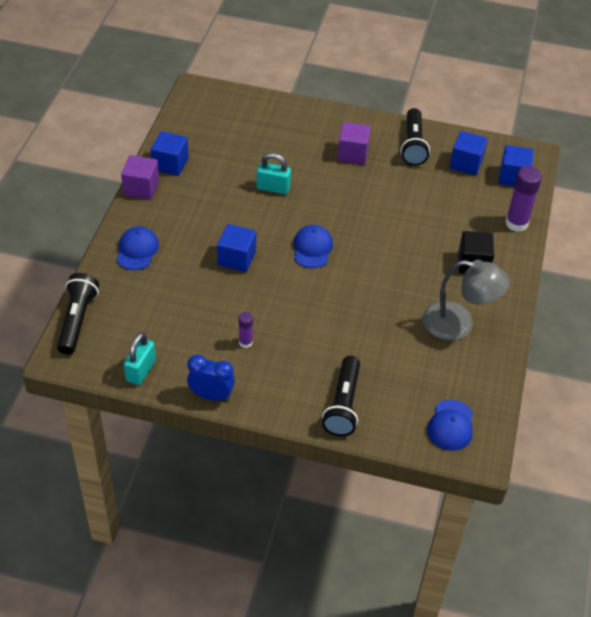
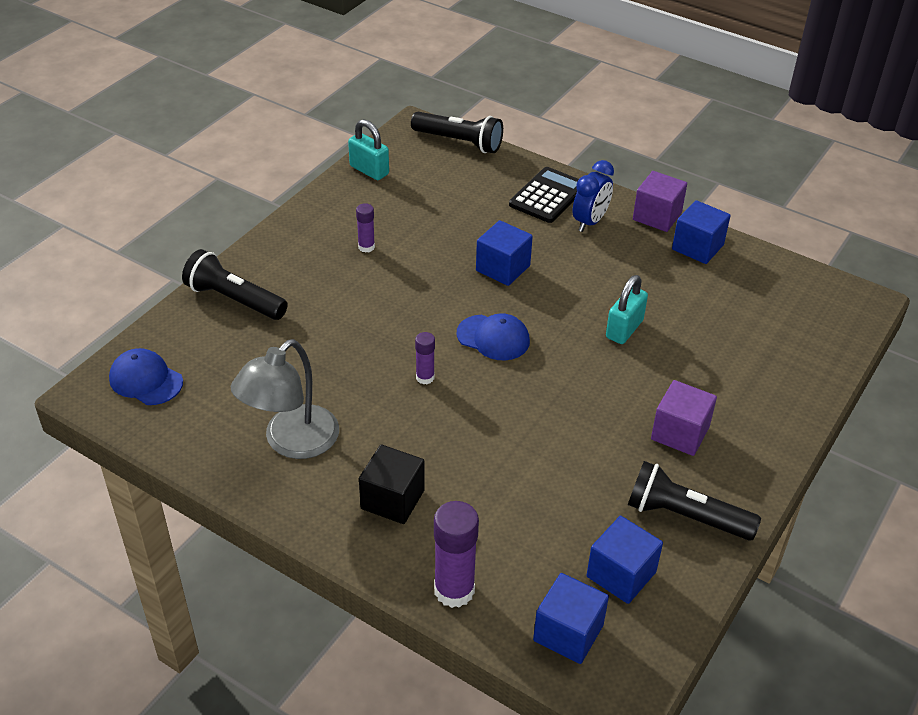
camera: 110 degrees right, 5 degrees down
(137, 250) = (548, 196): blue cap -> black calculator
(211, 396) = (308, 209): blue clock -> blue clock (590, 222)
(367, 273) = (425, 377): none -> purple glue stick

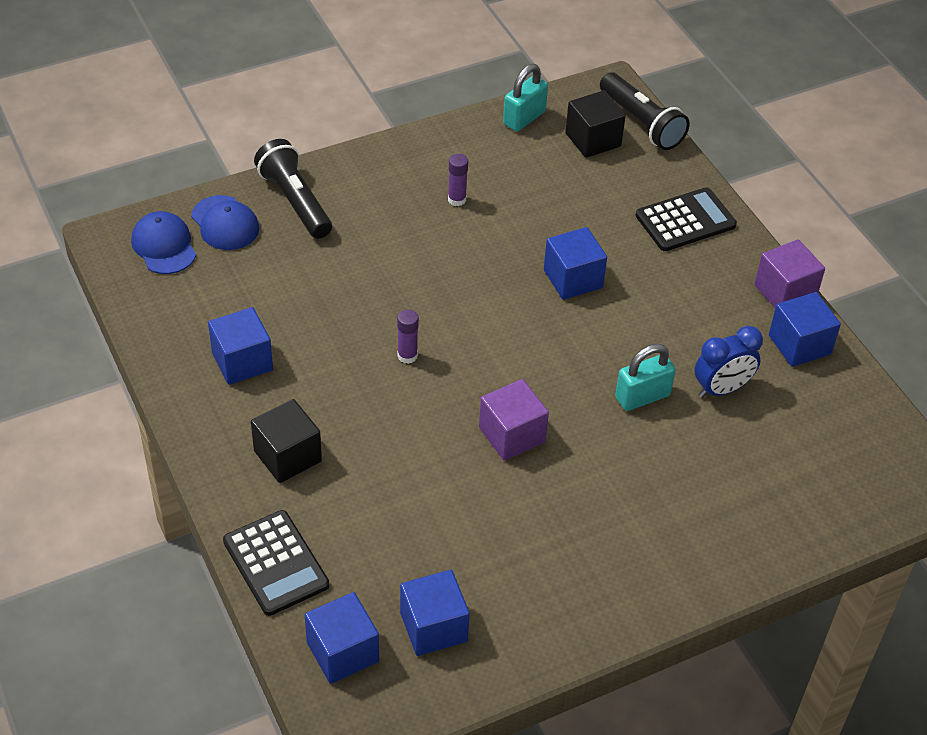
camera: 30 degrees right, 5 degrees up
(291, 442) = (242, 361): grey lamp -> blue cube
(369, 170) = (524, 118): turquoise padlock -> turquoise padlock turned 60 degrees clockwise
(434, 166) = (593, 140): none -> black cube
(454, 590) = (275, 563): purple glue stick -> black calculator
(493, 338) = (504, 346): blue cap -> blue cap (225, 223)
(590, 222) = (706, 267): blue clock -> blue clock (721, 389)
(680, 433) = (606, 526): purple cube -> purple cube (512, 435)
(685, 516) = (540, 606): black flashlight -> none

